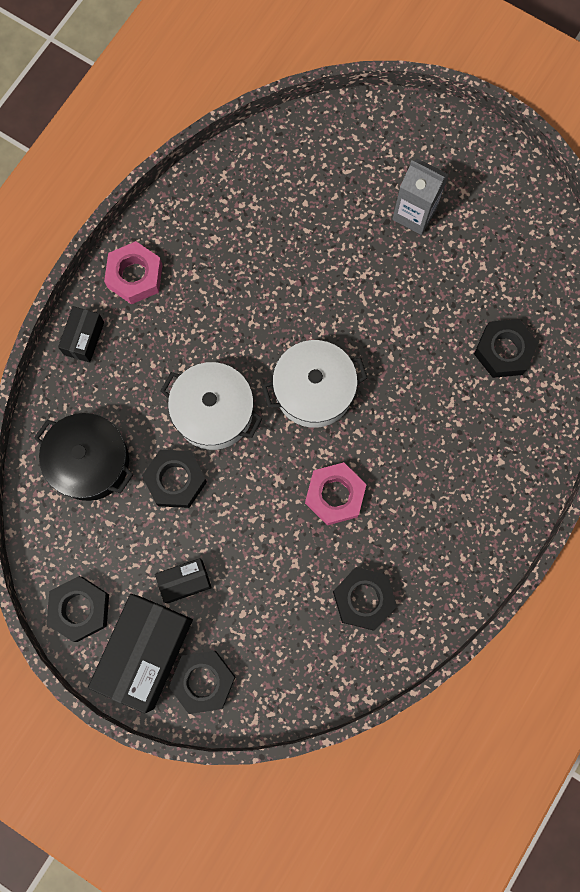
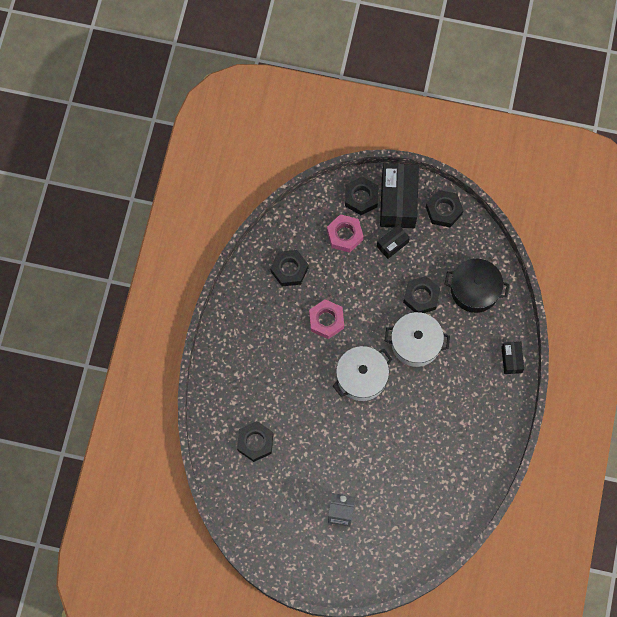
camera: 160 degrees right, 5 degrees down
(135, 276) = (498, 409): pink nut -> pink nut (344, 235)

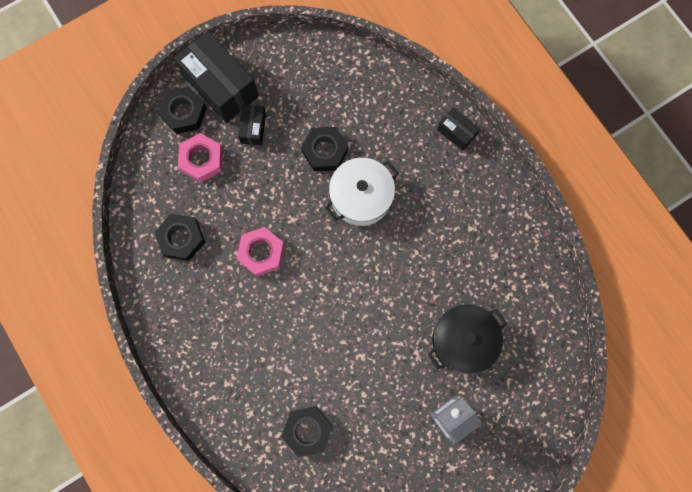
camera: 45 degrees left, 5 degrees up
(361, 377) = (344, 273): white pot -> none
(443, 210) = (269, 57): black nut -> none
(474, 290) = (364, 101): black pot -> black pot (463, 340)

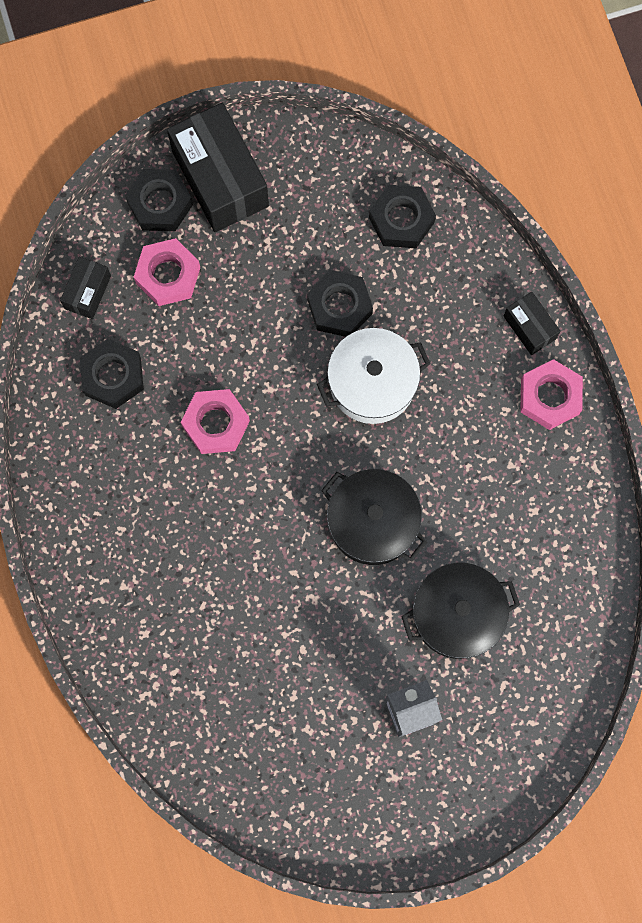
camera: 15 degrees right, 0 degrees up
(253, 128) = (249, 249): black box -> black box (87, 292)
(307, 430) = (215, 676): black nut -> black nut (401, 220)
(387, 292) = (373, 522): none -> black pot
(483, 175) = (549, 397): none -> pink nut

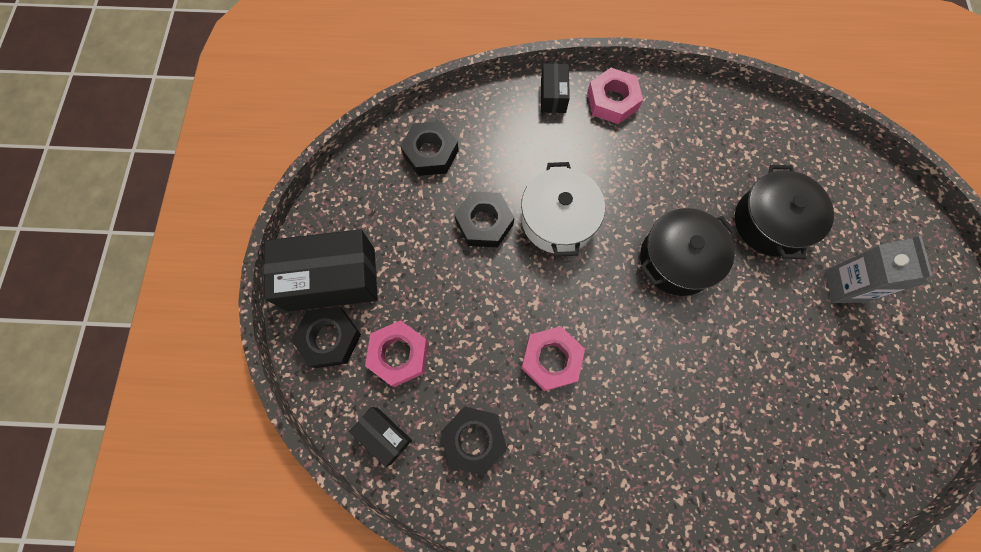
camera: 70 degrees left, 5 degrees down
(529, 327) = (553, 96): black box -> black box turned 75 degrees counterclockwise

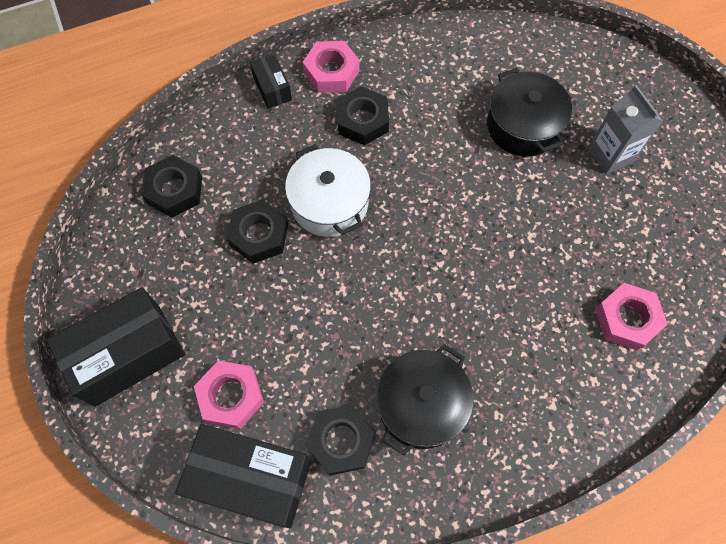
camera: 25 degrees left, 5 degrees down
(329, 338) = (153, 413): black nut -> black nut (362, 120)
(384, 435) = (251, 479): black box -> black box, size x2.02
(551, 359) = (381, 334): pink nut -> pink nut (626, 319)
(677, 260) = (455, 193): black pot -> black pot (421, 404)

